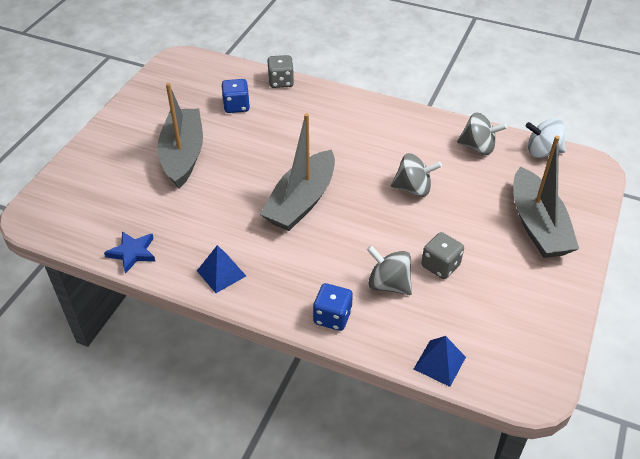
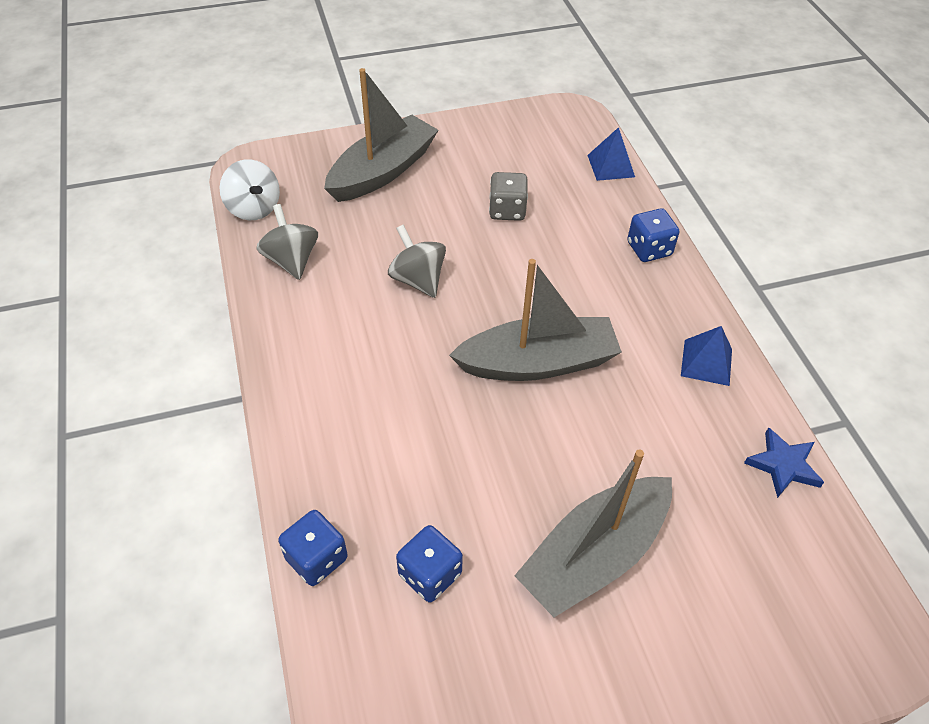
camera: 130 degrees left, 5 degrees up
(281, 82) = (316, 558): grey dice -> blue dice
(388, 284) = (569, 233): grey spinning top -> none

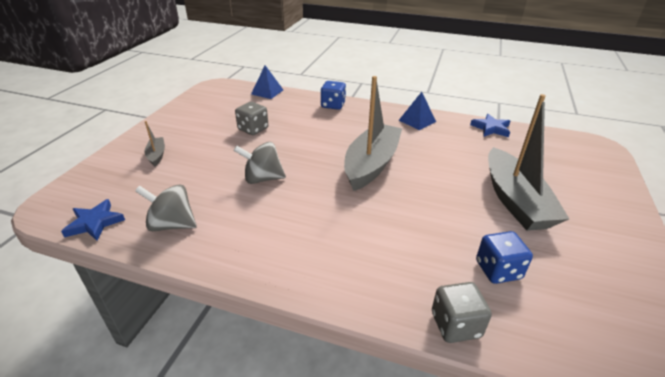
camera: 55 degrees left, 15 degrees down
(254, 208) = (94, 223): white spinning top -> blue star
(316, 558) = (455, 325): blue dice -> grey dice
(382, 171) = (156, 155): grey boat -> grey boat, size x0.44

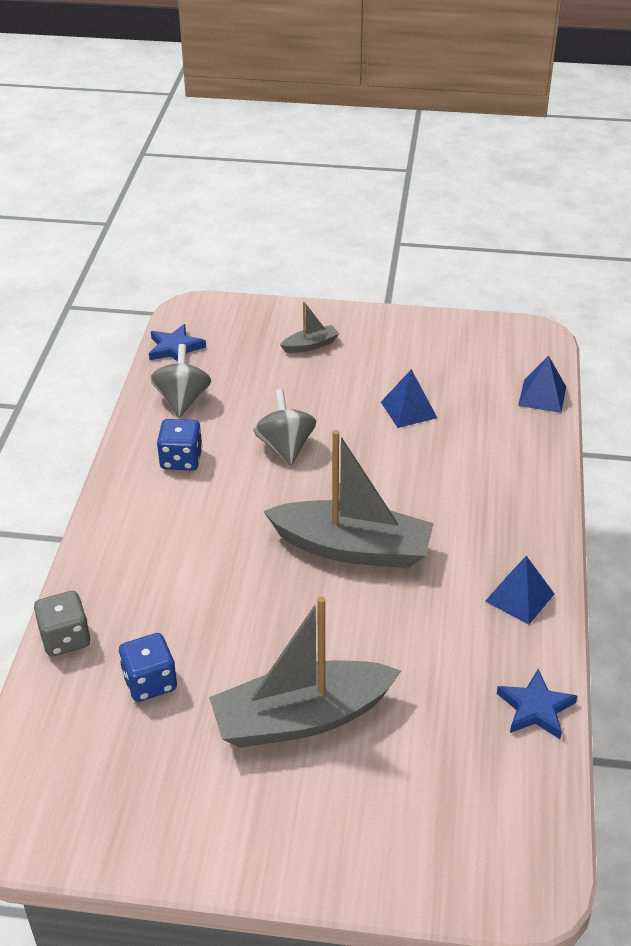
camera: 80 degrees right, 5 degrees up
(253, 129) = (408, 409): grey dice -> blue pyramid
(333, 105) = (530, 482): blue dice -> blue dice (181, 459)

